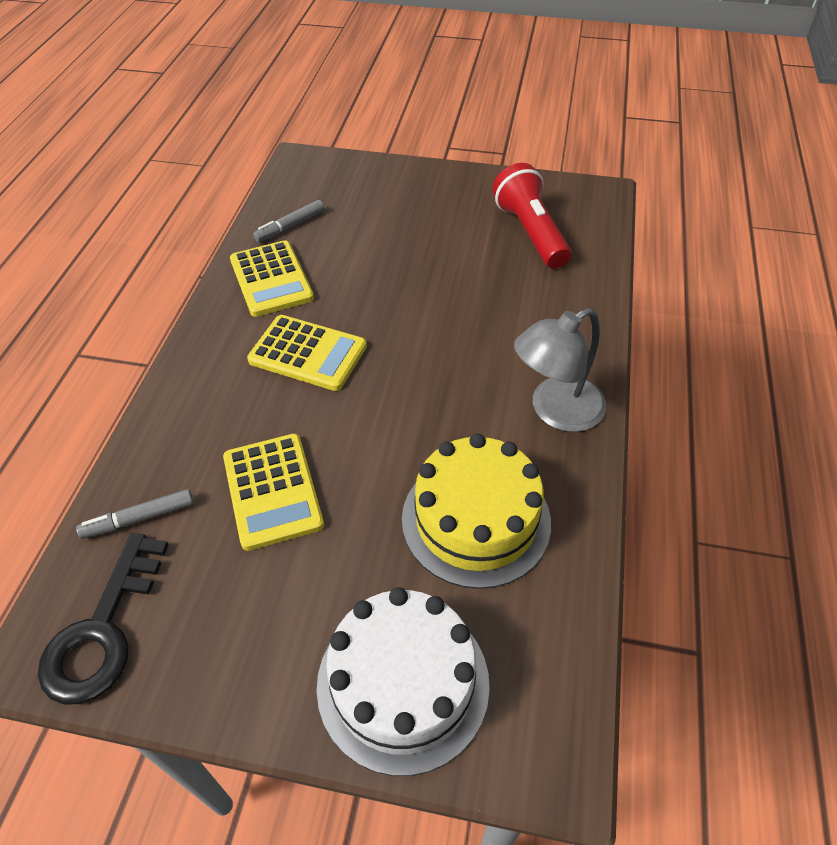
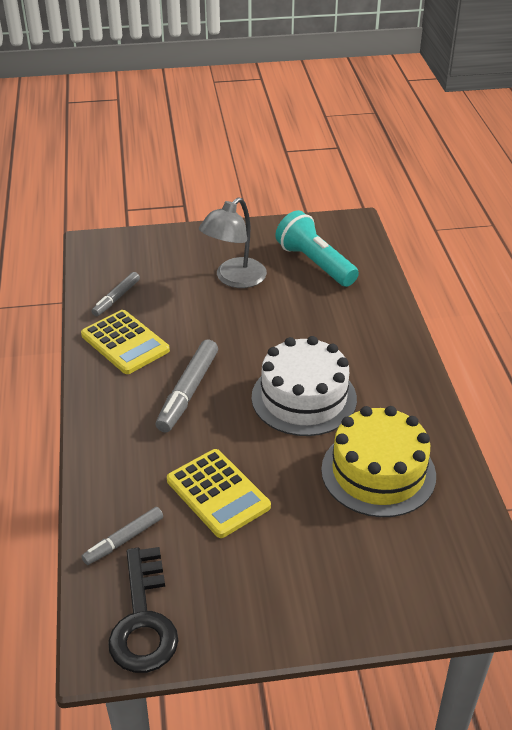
camera: 20 degrees left, 10 degrees down
(308, 354) = (188, 391): yellow calculator -> grey marker
(403, 683) = (382, 586): white cake -> white cake (304, 398)
(530, 233) = (315, 263): red flashlight -> turquoise flashlight
(555, 411) = (398, 386): grey lamp -> grey lamp (234, 279)

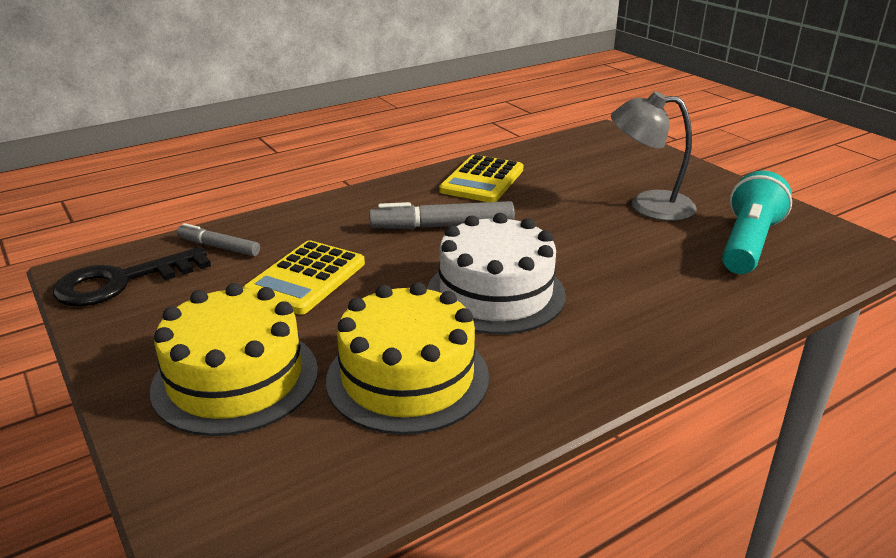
camera: 65 degrees right, 10 degrees down
(116, 298) = (541, 161): grey marker -> none
(335, 562) = (235, 379): none -> yellow cake

